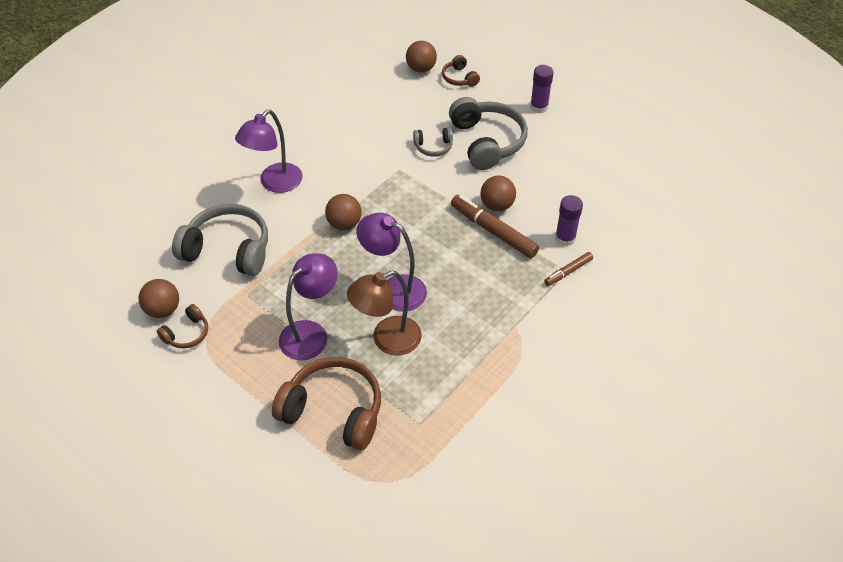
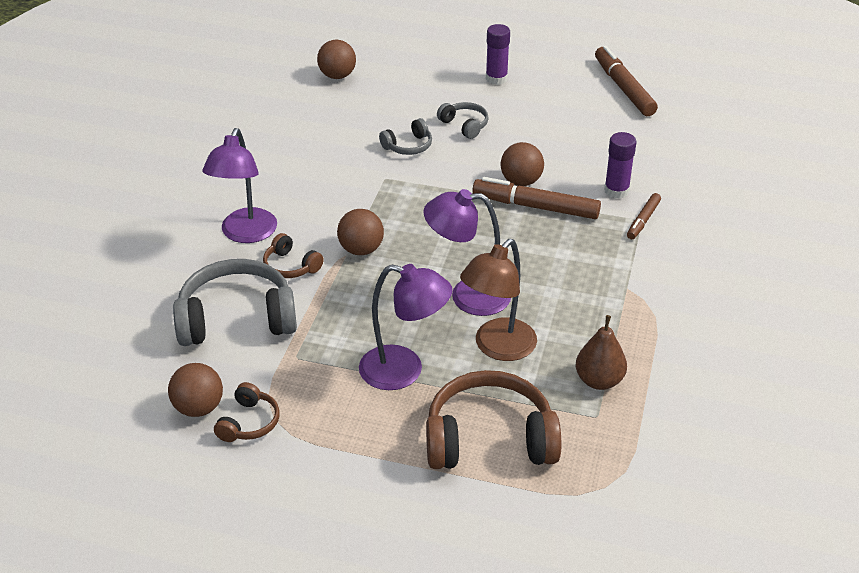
camera: 25 degrees left, 10 degrees down
(311, 333) = (404, 371): purple lamp -> purple lamp turned 90 degrees clockwise
(441, 395) = (599, 380): none -> brown pear
(459, 78) = (388, 74): brown headphones -> brown headphones (291, 266)
(487, 142) = (464, 125): grey headphones -> grey headphones, size x0.49
(635, 146) = (623, 88): none -> brown marker

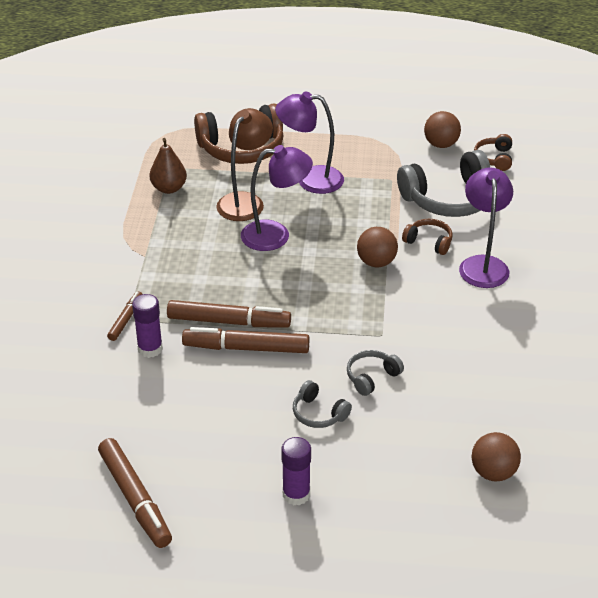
camera: 170 degrees right, 0 degrees up
(249, 422) = (403, 140): brown headphones -> brown headphones (494, 158)
(521, 181) = (246, 348): brown ball -> brown marker

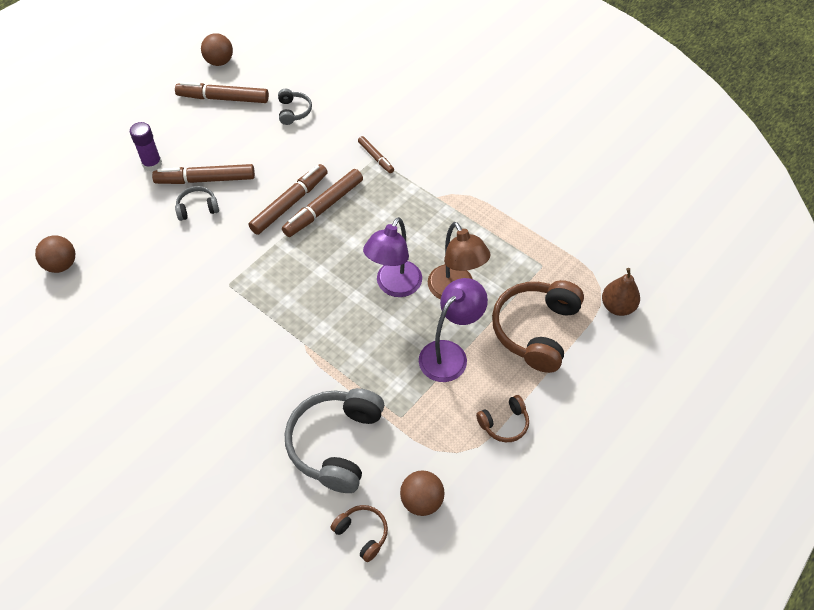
camera: 125 degrees right, 15 degrees up
(150, 349) = (336, 156): purple glue stick -> none
(169, 188) = (512, 250): brown pear -> brown pear (617, 306)
(275, 432) = (205, 180): none -> brown marker
(372, 377) = (197, 254): grey headphones -> grey headphones (293, 111)
(376, 262) = (304, 332): brown ball -> brown ball (219, 62)
(429, 242) = (295, 386): brown headphones -> brown headphones (504, 423)
(483, 264) = (235, 405): purple lamp -> none

